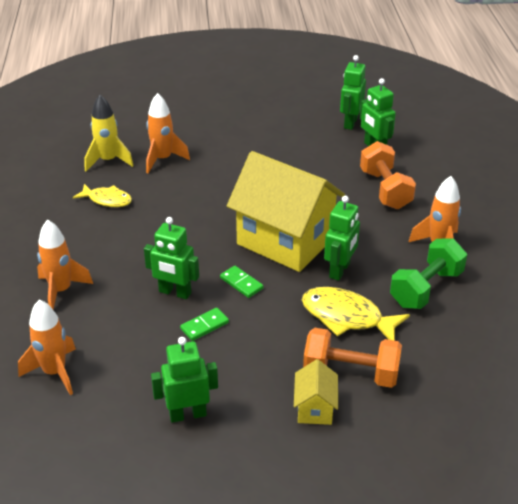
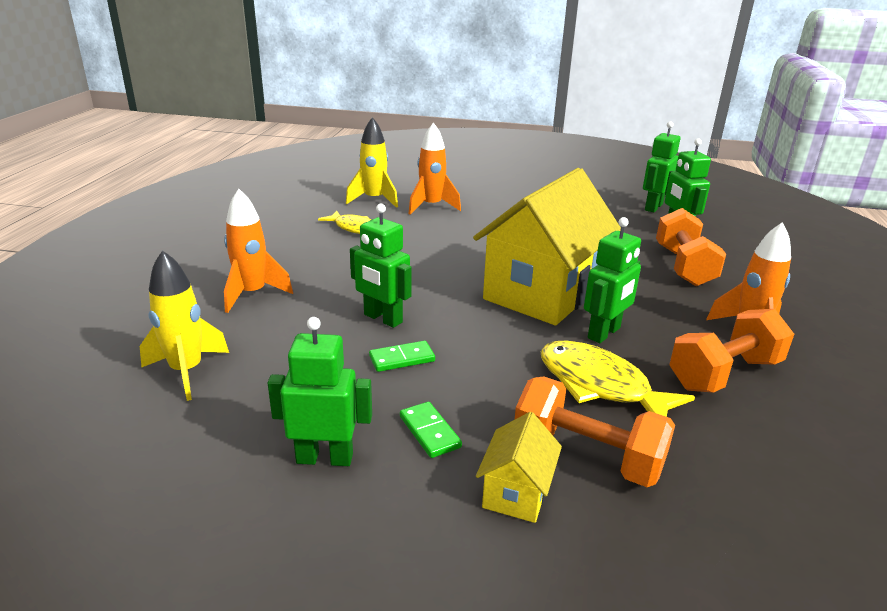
camera: 15 degrees right, 10 degrees down
(55, 372) = (187, 372): orange rocket -> yellow rocket
(241, 283) = (469, 324): green domino -> green domino (429, 432)
(285, 241) = (542, 293): yellow house -> yellow house turned 75 degrees clockwise
(426, 288) = (724, 374): green dumbbell -> orange dumbbell

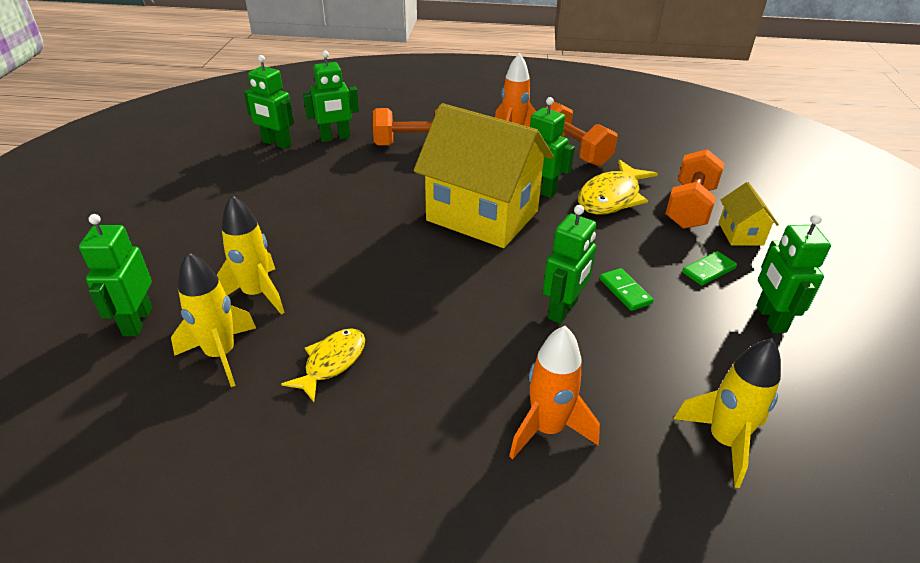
camera: 95 degrees left, 10 degrees up
(412, 180) = (137, 321): none -> green robot
(431, 206) = (256, 294): orange rocket -> yellow rocket
(516, 493) = (740, 234): yellow house -> yellow house turned 75 degrees clockwise

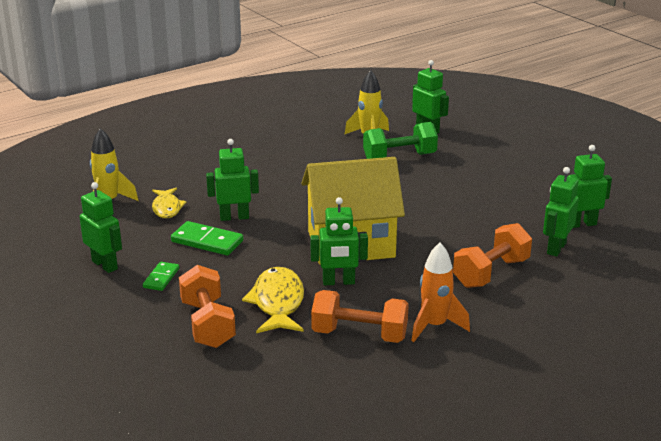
camera: 140 degrees right, 10 degrees down
(256, 294) = (399, 157): yellow rocket -> green dumbbell
(332, 362) = (318, 154): yellow fish -> yellow fish (167, 208)
(547, 429) = (194, 174): orange rocket -> none
(563, 310) = (234, 217): green robot -> green robot turned 90 degrees clockwise
(625, 291) = (207, 241): green domino -> green domino, size x1.61
(740, 234) = (152, 318): yellow house -> none

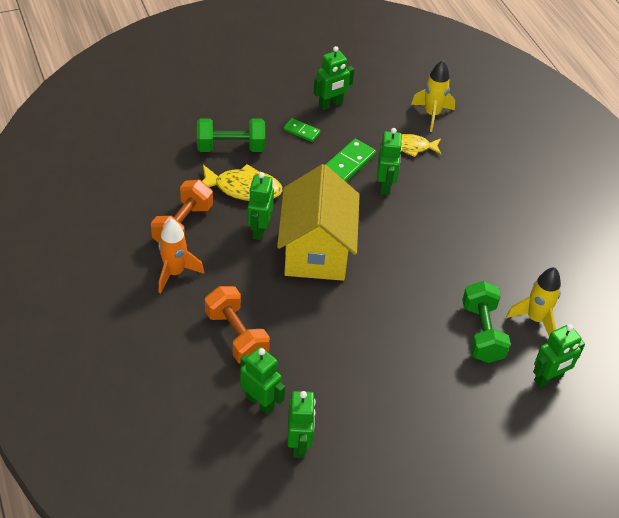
camera: 100 degrees right, 20 degrees up
(207, 324) = (231, 147): orange dumbbell -> green dumbbell

